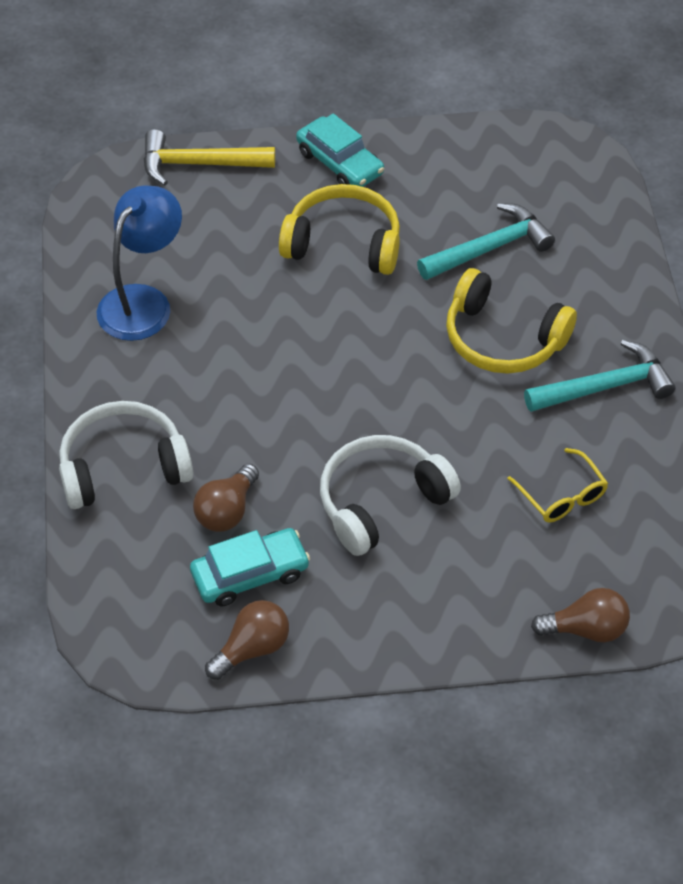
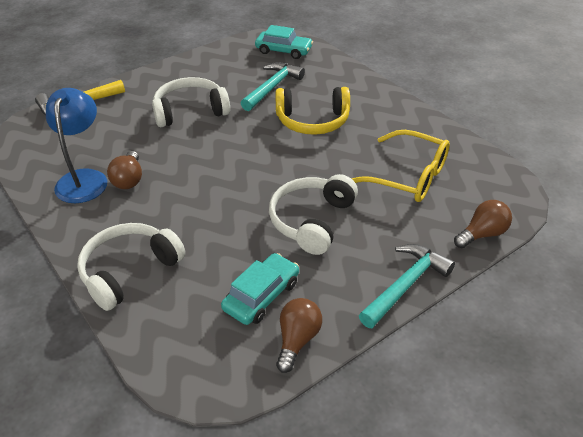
camera: 30 degrees left, 10 degrees down
(227, 511) = (219, 266): brown light bulb -> brown light bulb (129, 180)
(339, 163) = (161, 79): turquoise car -> turquoise car (283, 51)
(343, 243) = (190, 111): yellow headphones -> white headphones
(562, 496) = (408, 176): yellow glasses -> yellow glasses, size x1.74
(605, 387) = (383, 122): turquoise hammer -> turquoise hammer (405, 285)

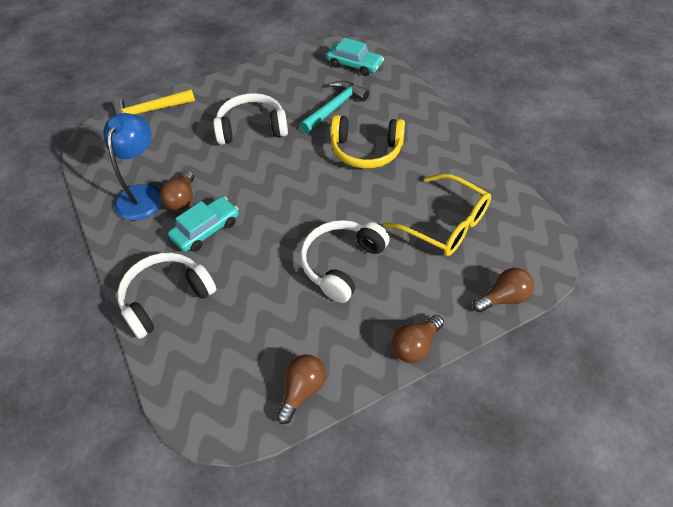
camera: 10 degrees right, 10 degrees up
(261, 296) = (279, 339): turquoise car -> turquoise car (206, 230)
(405, 285) = (415, 346): turquoise hammer -> brown light bulb

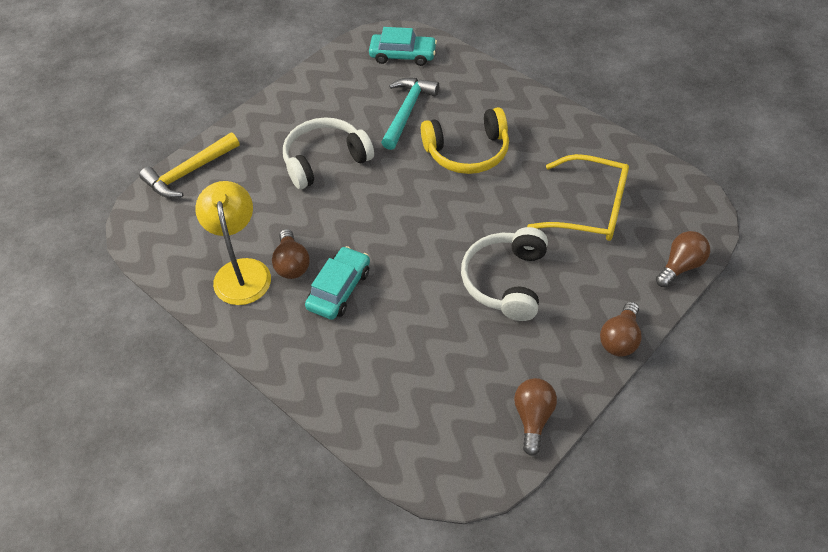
camera: 20 degrees left, 0 degrees up
(142, 194) = (241, 271): blue lamp -> yellow lamp
(166, 298) = (338, 375): white headphones -> none

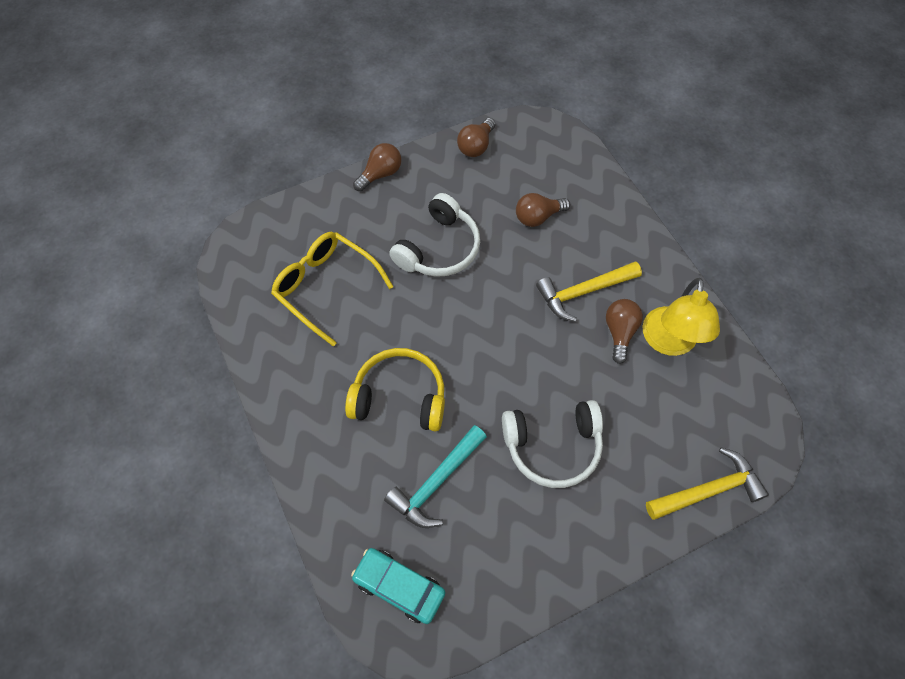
camera: 160 degrees left, 10 degrees up
(339, 289) = (583, 292): turquoise car -> yellow hammer
(680, 266) = (292, 210): brown light bulb -> brown light bulb (538, 217)

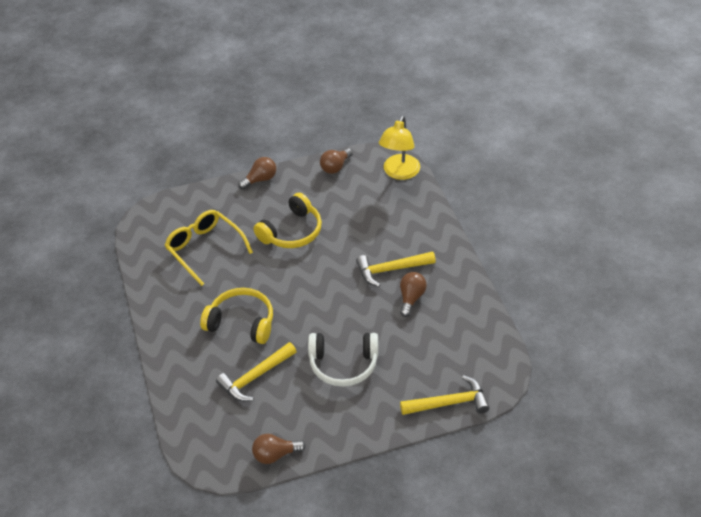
camera: 10 degrees right, 15 degrees down
(399, 587) = (215, 436): turquoise car -> none
(436, 482) = (255, 377): turquoise hammer -> yellow hammer
(439, 248) = (292, 231): white headphones -> yellow headphones
(538, 217) = (370, 218): brown light bulb -> brown light bulb (275, 454)
(669, 342) = (446, 308): yellow lamp -> yellow lamp (399, 173)

